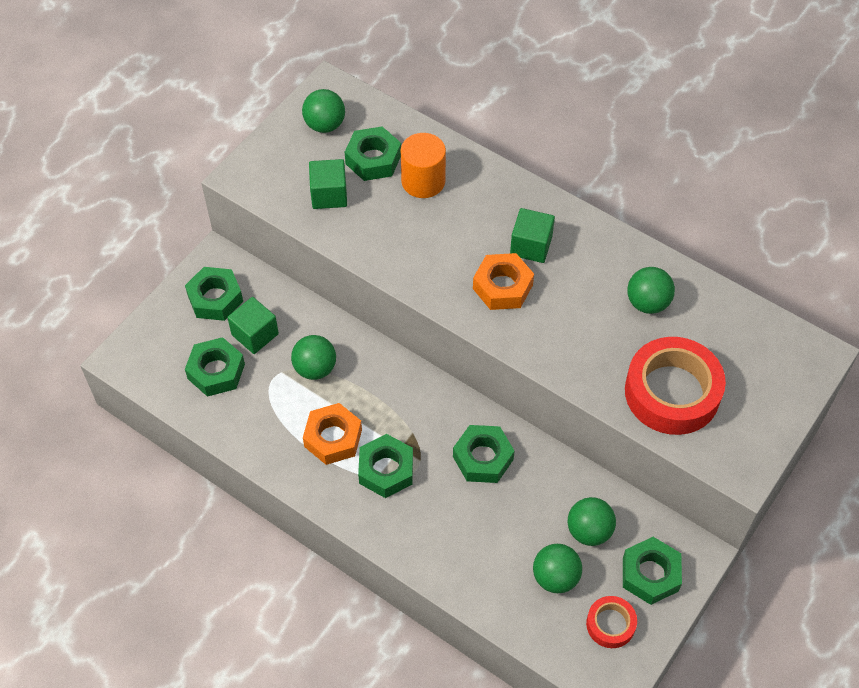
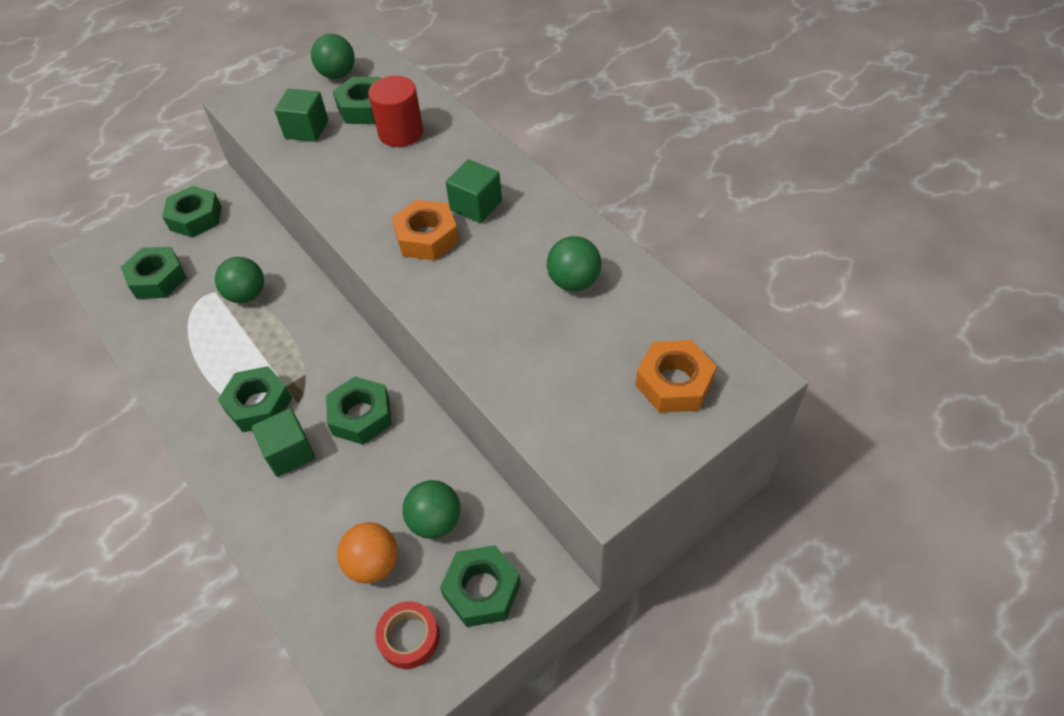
camera: 20 degrees right, 5 degrees down
(255, 334) = (211, 254): green cube -> green cube (289, 453)
(333, 438) = (226, 362): orange nut -> orange nut (674, 383)
(423, 181) = (401, 133): orange cylinder -> red cylinder
(555, 577) = (373, 564): green ball -> orange ball
(672, 392) = (559, 379): red tape -> none

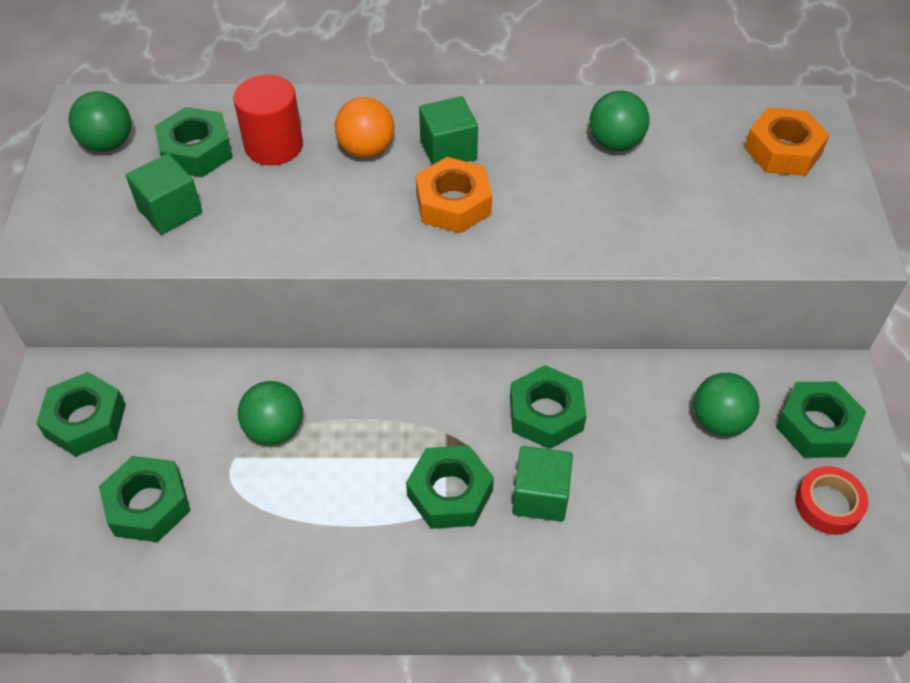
camera: 55 degrees left, 0 degrees up
(373, 564) = (730, 492): orange ball -> orange ball (366, 150)

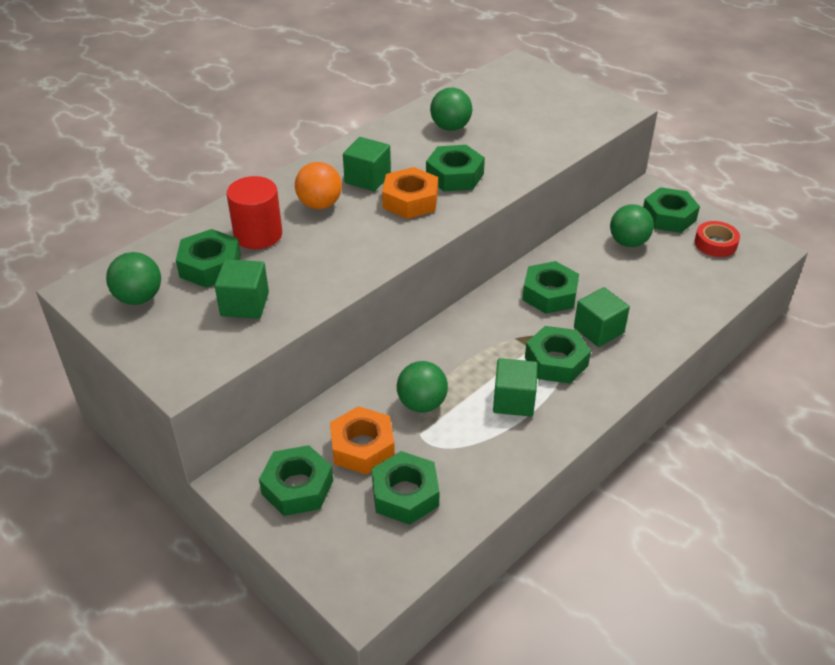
camera: 45 degrees left, 10 degrees down
(354, 499) = (513, 401): none -> green cube
(537, 205) = (455, 176): none -> green nut
(783, 150) = (533, 88): orange nut -> orange nut (362, 447)

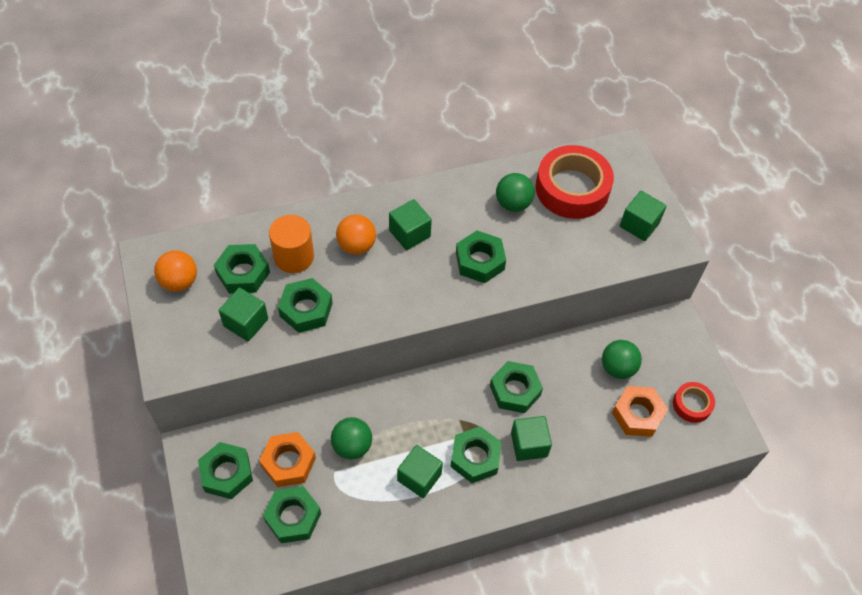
camera: 25 degrees right, 15 degrees up
(139, 298) = (179, 282): green ball -> orange ball
(258, 234) = (294, 257): red cylinder -> orange cylinder
(410, 200) = (427, 273): orange nut -> orange nut (637, 414)
(496, 101) = (572, 188): none -> red tape
(577, 106) = (639, 225): none -> green cube
(669, 217) = (673, 356): green nut -> green nut (306, 309)

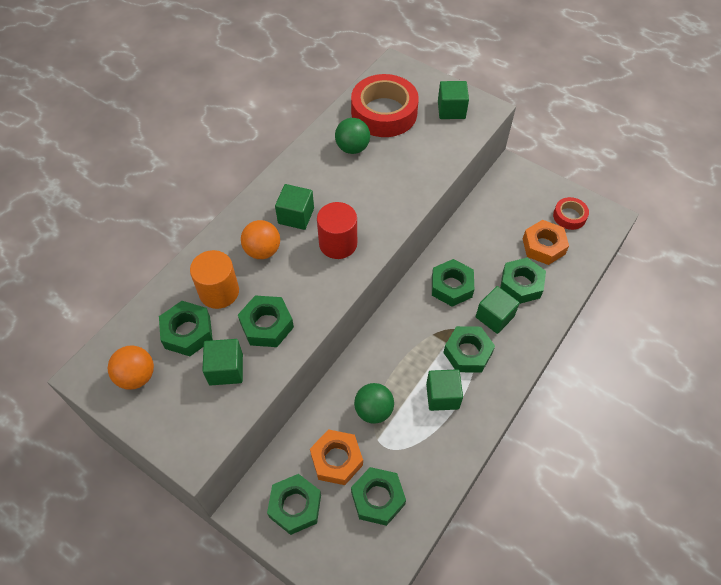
camera: 35 degrees left, 0 degrees up
(423, 281) = (338, 243): none -> red cylinder
(480, 261) = (366, 203): green nut -> green nut (521, 284)
(617, 368) = (503, 224): green ball -> none

